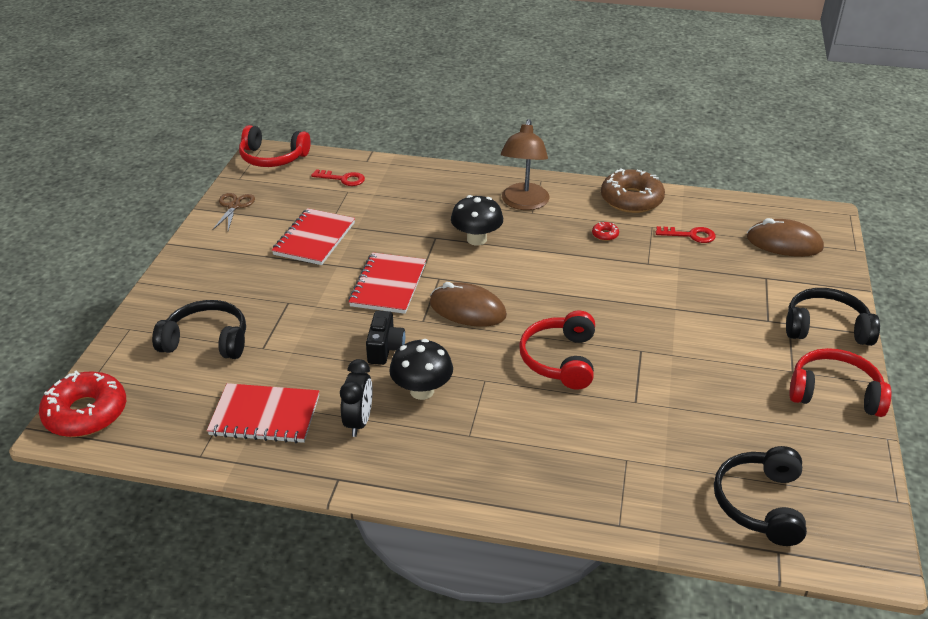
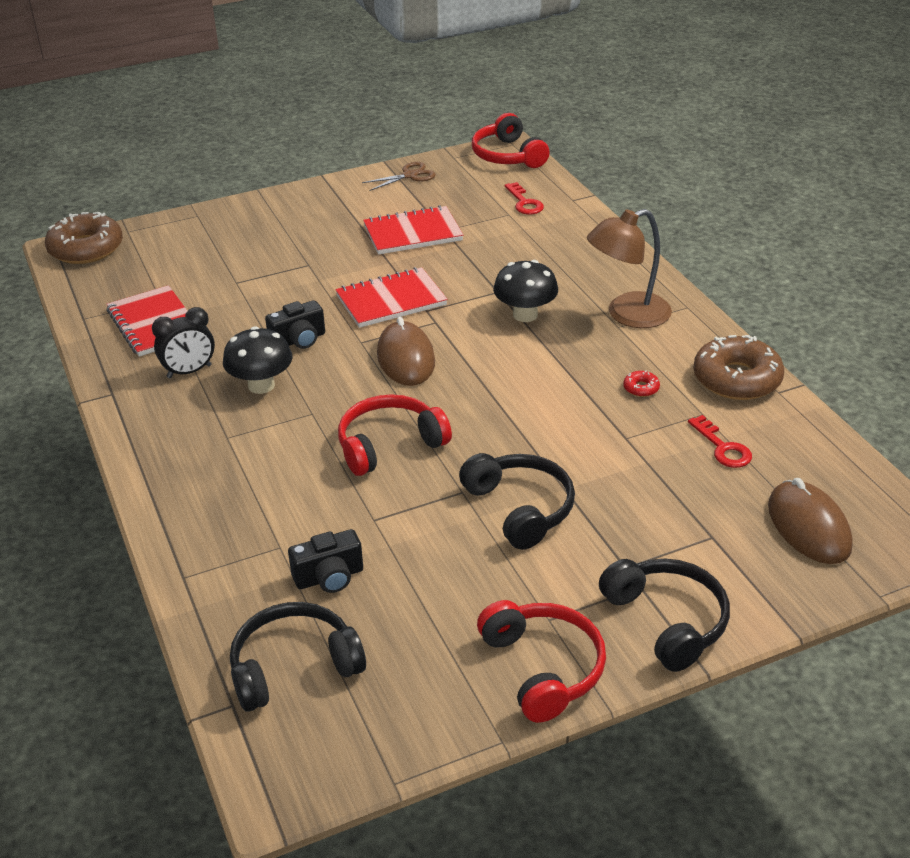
camera: 55 degrees right, 0 degrees up
(86, 413) = (86, 249): red donut -> brown donut
(207, 341) = (218, 254): black headphones -> black headphones (520, 508)
(680, 448) = (329, 577): none -> black camera

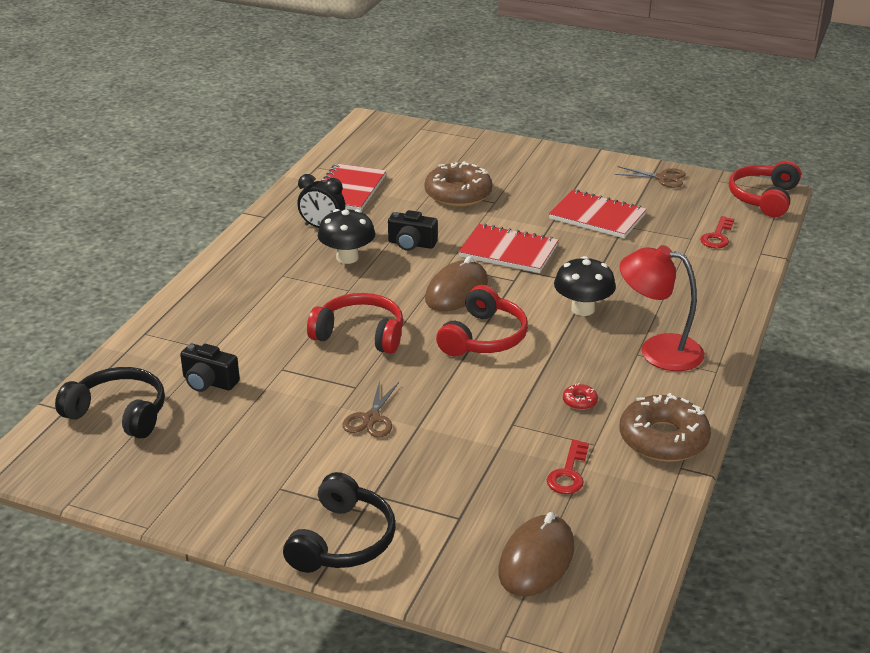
camera: 45 degrees right, 5 degrees down
(86, 249) = (381, 127): brown donut -> brown donut (458, 194)
(520, 508) = (371, 419): black headphones -> brown scissors
(543, 668) = (231, 509): red headphones -> red headphones (484, 337)
(627, 315) = (658, 350): brown lamp -> red lamp

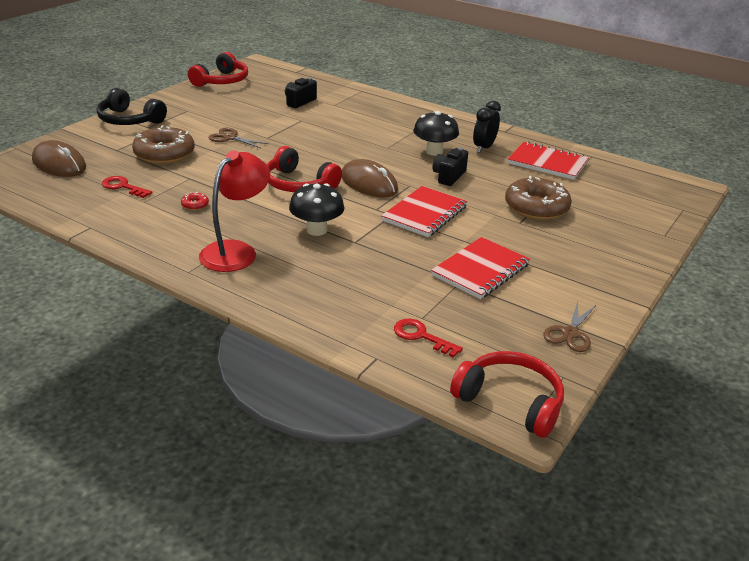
camera: 100 degrees right, 0 degrees up
(119, 413) = (284, 81): black headphones -> none
(360, 334) = (327, 145): red headphones -> red headphones (221, 81)
(663, 439) = (125, 227): brown donut -> brown donut (164, 154)

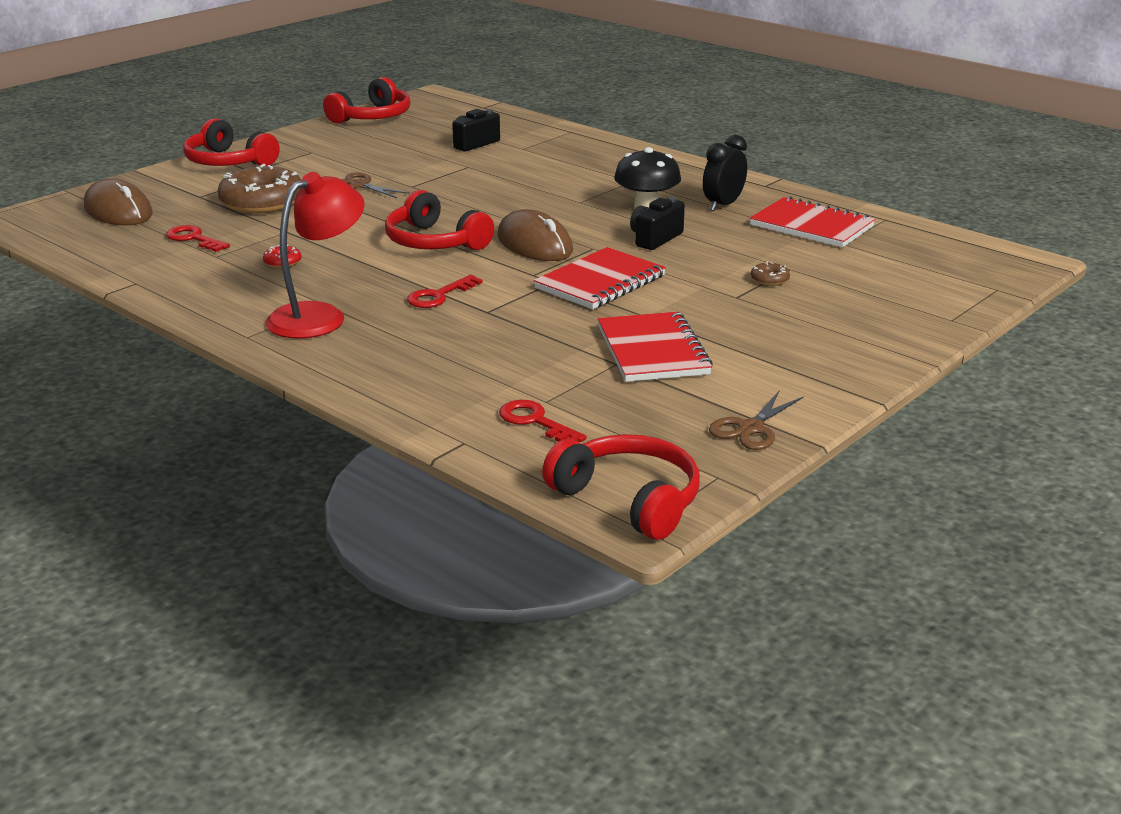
camera: 10 degrees right, 5 degrees down
(129, 120) = (228, 162): black headphones -> red headphones
(316, 230) = (438, 296): black mushroom -> red key
(480, 270) = (653, 351): red notebook -> red notebook turned 60 degrees counterclockwise
(536, 207) = (769, 279): brown donut -> brown donut, size x0.41

